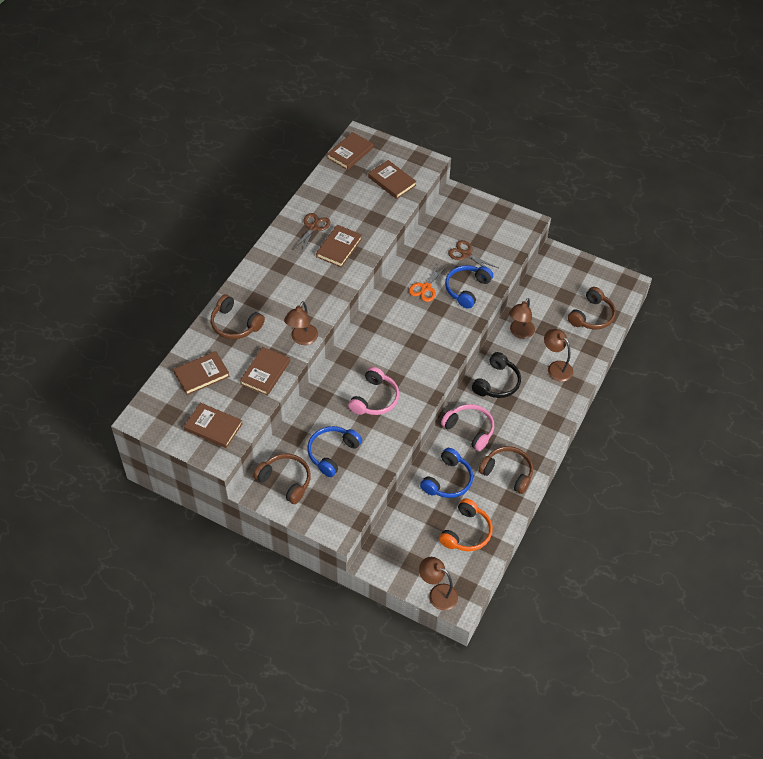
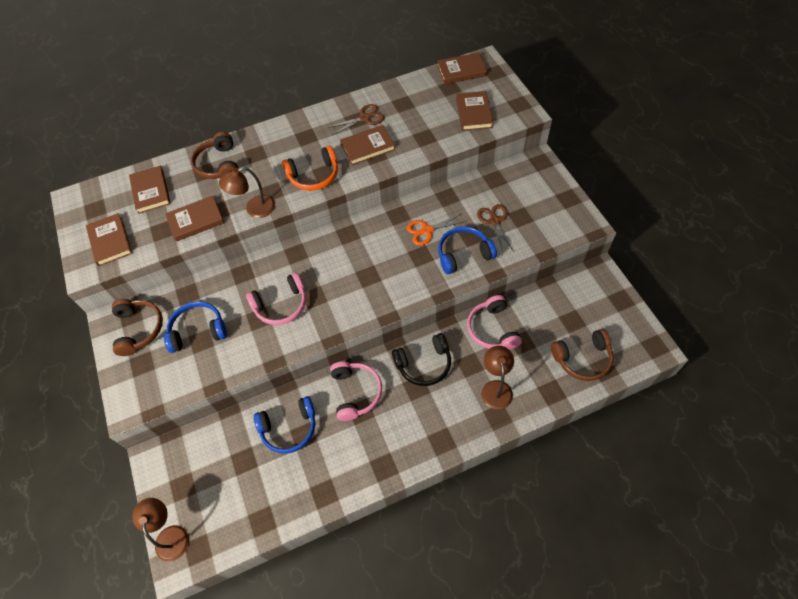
camera: 45 degrees right, 5 degrees up
(201, 374) = (151, 191): brown book -> brown book turned 60 degrees clockwise
(466, 532) = (254, 494): orange headphones -> orange headphones (314, 176)
(507, 472) = (348, 462): brown headphones -> none
(519, 333) = (492, 329): brown lamp -> pink headphones

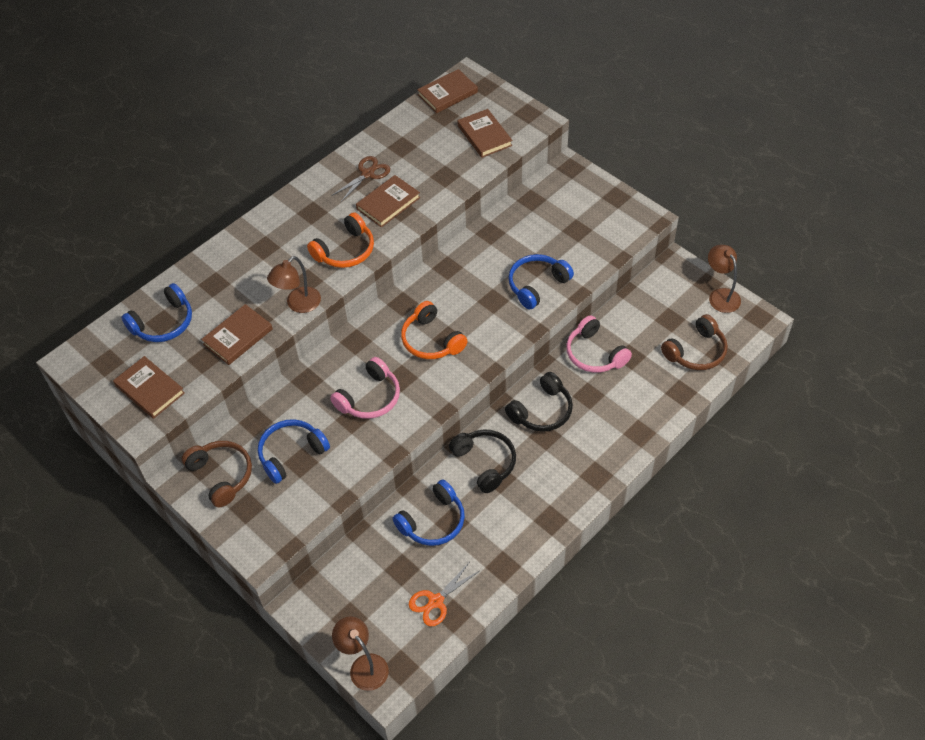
camera: 25 degrees left, 5 degrees down
(151, 191) = (164, 323): brown book -> blue headphones
(219, 165) = (227, 271): brown headphones -> none
(354, 273) = (431, 340): none -> orange headphones
(356, 392) = (485, 462): pink headphones -> black headphones
(427, 230) = (486, 273): orange scissors -> orange scissors (436, 601)
(494, 221) = (552, 242): brown scissors -> none
(496, 388) = (625, 408): brown lamp -> brown lamp (720, 295)

